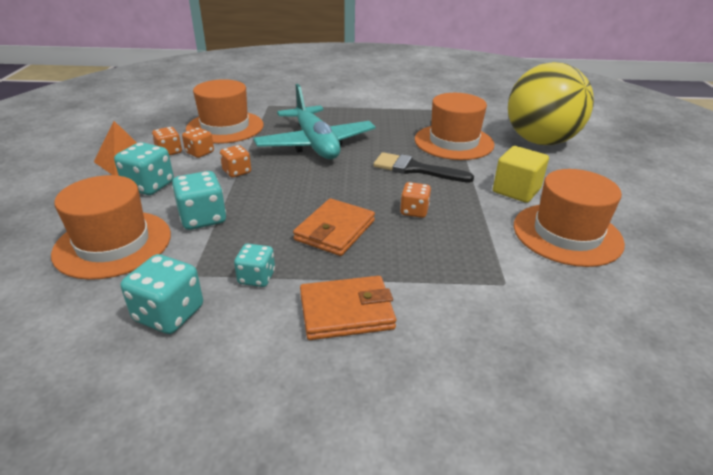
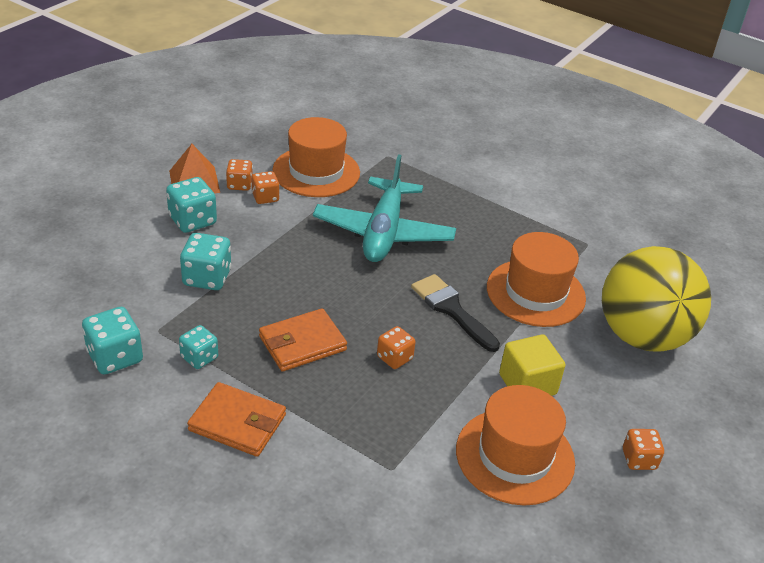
camera: 30 degrees right, 5 degrees up
(113, 244) = (123, 272): orange hat -> none
(237, 172) = (278, 236): orange dice -> orange dice (639, 459)

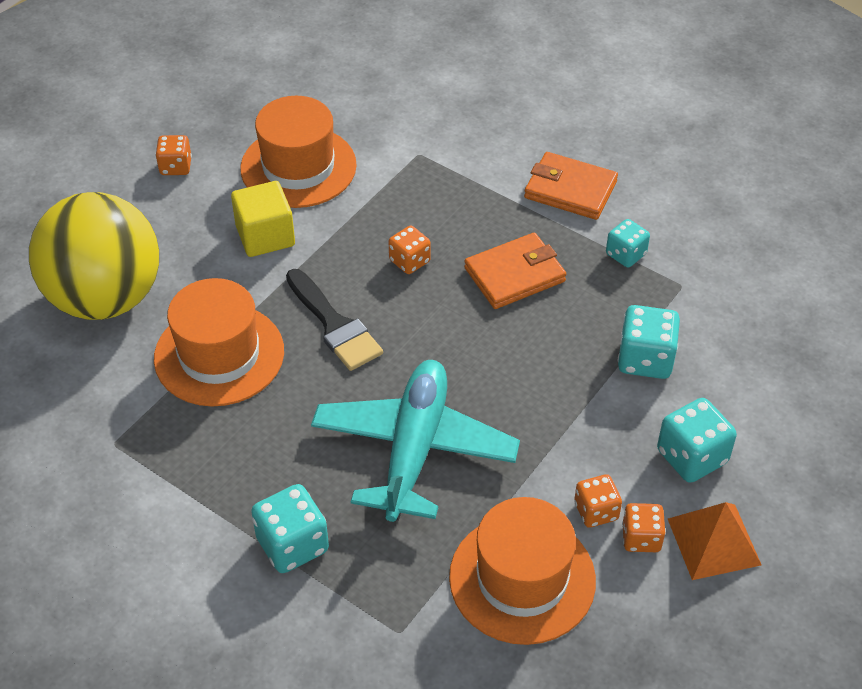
camera: 175 degrees left, 10 degrees up
(115, 357) = (716, 252): turquoise dice -> turquoise dice (292, 544)

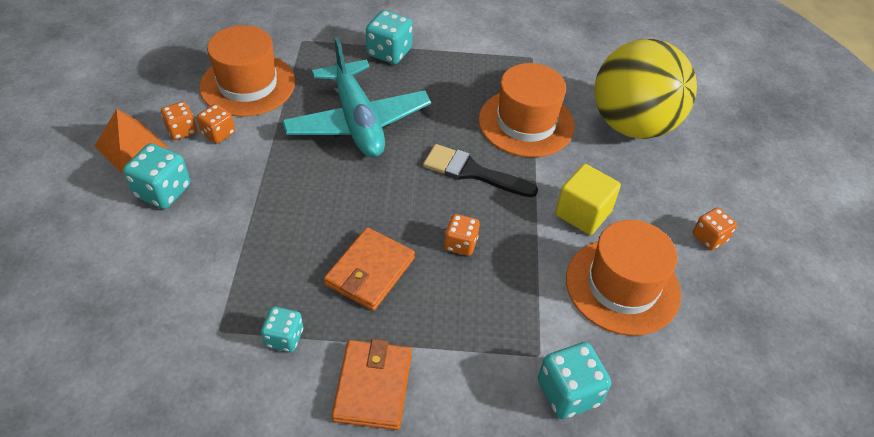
camera: 145 degrees right, 0 degrees up
(570, 190) = (373, 386): orange wallet -> orange wallet turned 75 degrees counterclockwise
(645, 359) = (226, 247): turquoise dice -> turquoise dice (568, 393)

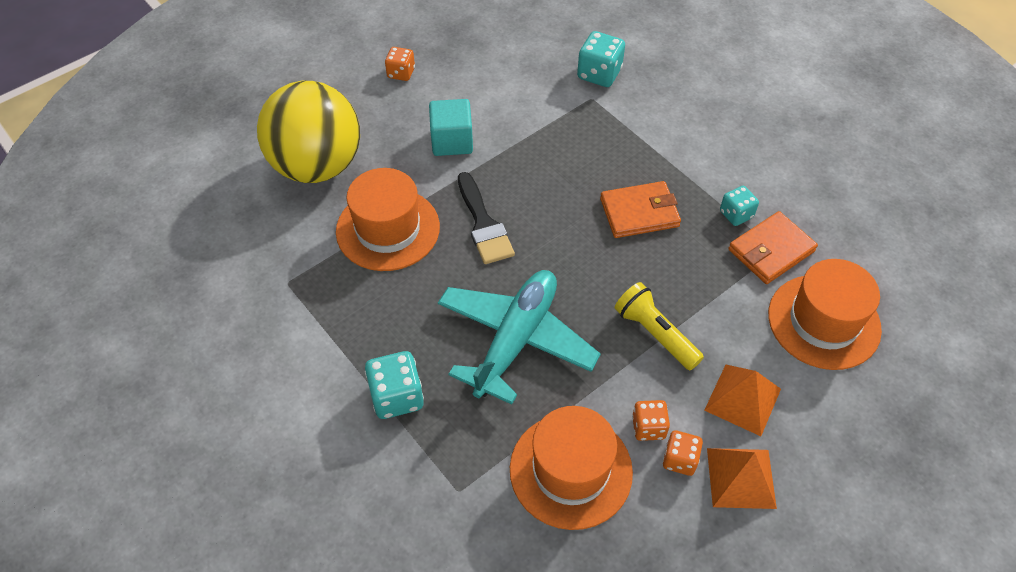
camera: 130 degrees left, 5 degrees up
(163, 191) = (743, 399): turquoise dice -> orange pyramid
(266, 189) = (655, 334): none -> yellow flashlight
(373, 386) = (705, 151): orange wallet -> orange wallet (771, 250)
(460, 244) = (558, 184): orange dice -> none
(583, 213) = (452, 141): yellow cube -> turquoise cube
(622, 286) = (494, 91): orange hat -> orange hat (824, 321)

